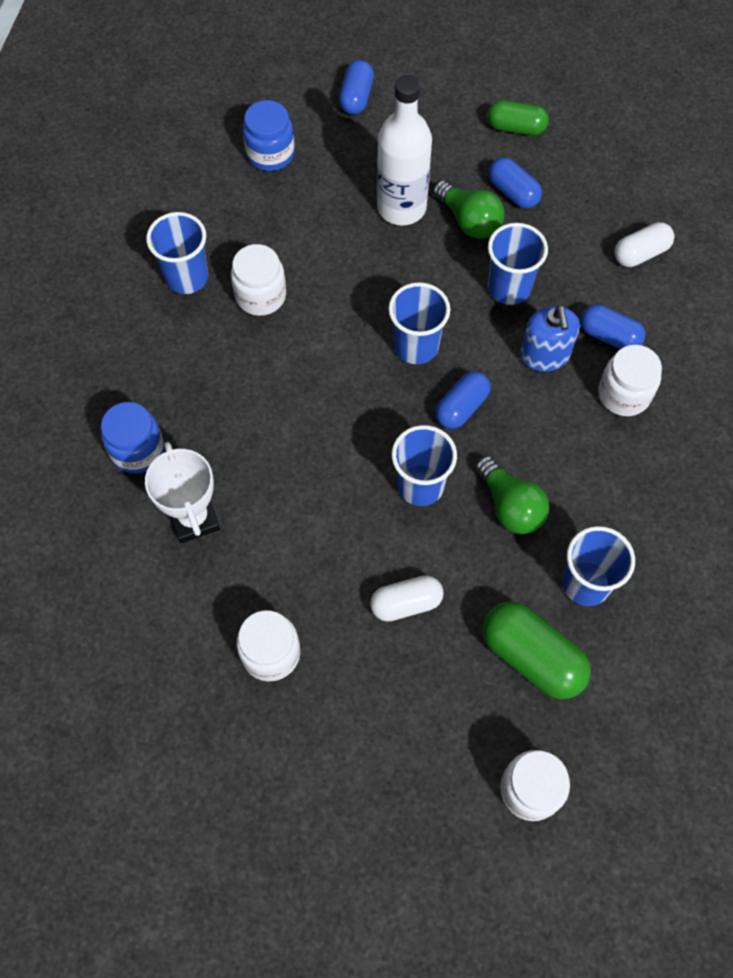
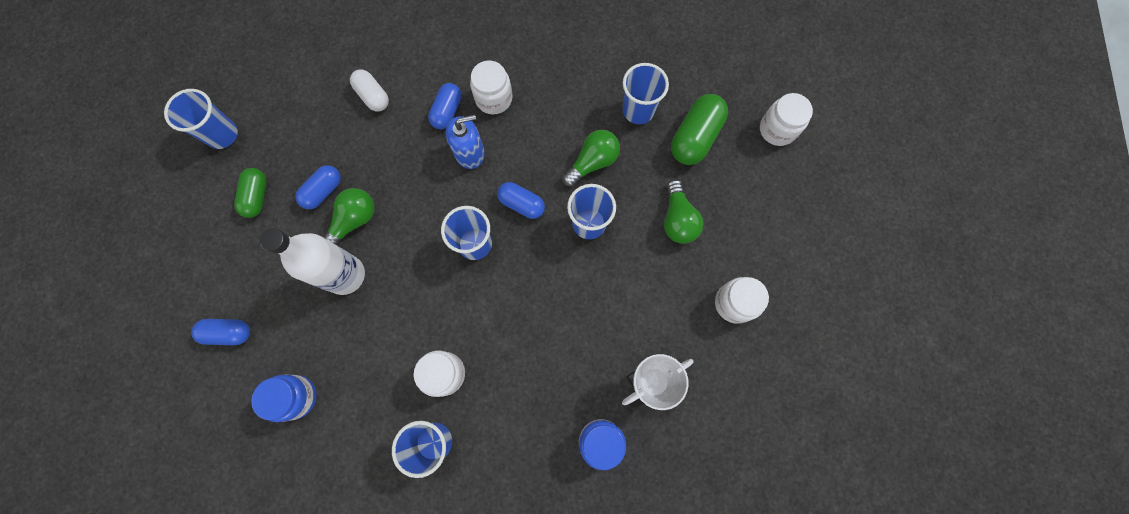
camera: 100 degrees left, 10 degrees up
(406, 603) = (677, 219): white capsule -> green light bulb
(509, 288) = (414, 184): blue cup -> blue cup (222, 134)

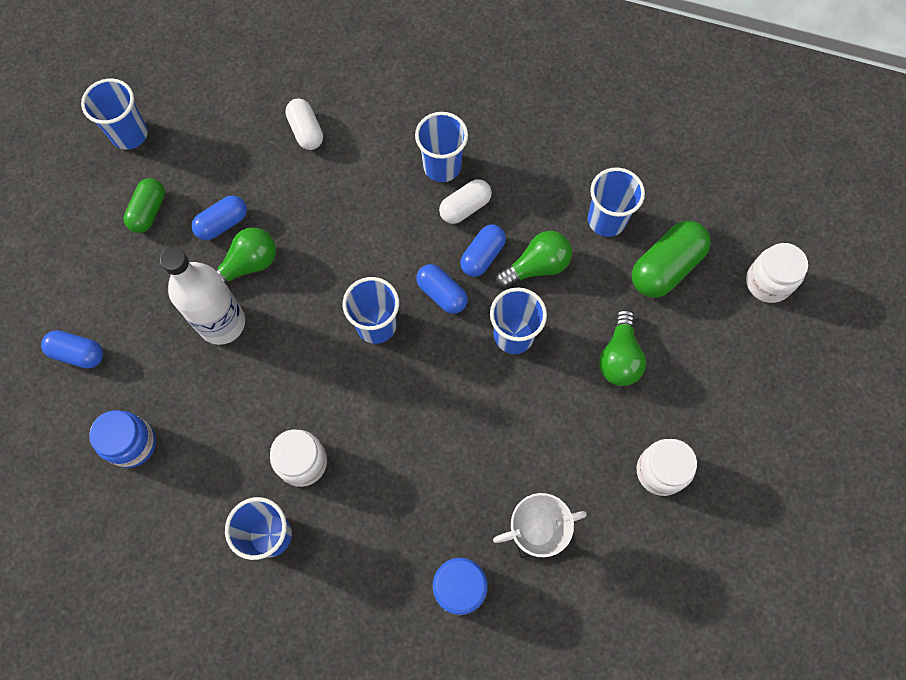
camera: 15 degrees right, 5 degrees down
(447, 111) = (385, 168): blue capsule -> blue capsule (482, 256)
(469, 152) = (398, 221): blue soap dispenser -> none
(494, 98) = (442, 166): white jar -> blue cup
(521, 128) = (465, 207): none -> white capsule

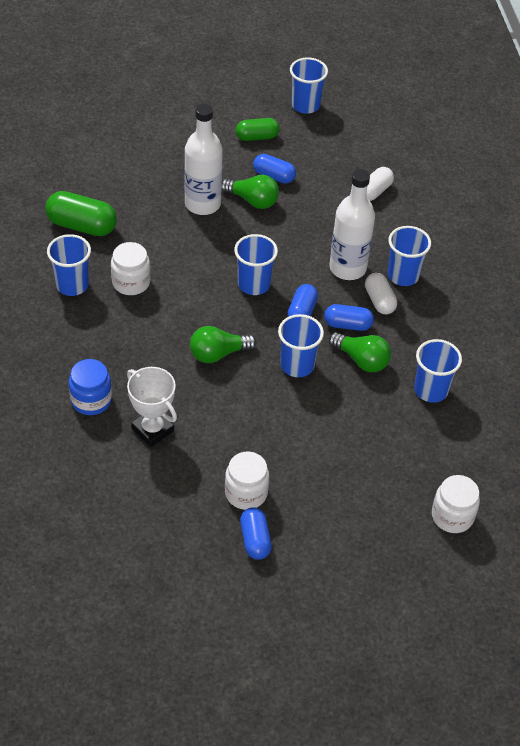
camera: 60 degrees right, 20 degrees down
(78, 353) = (137, 144): blue capsule -> blue capsule (255, 540)
(132, 444) = (94, 194): blue jar -> none
(403, 215) = (347, 268): none -> white bottle
(465, 207) = (379, 301): white capsule -> white capsule turned 45 degrees clockwise
(619, 357) = (321, 436): green light bulb -> green light bulb (218, 354)
(665, 267) = (417, 442): green capsule -> green capsule (82, 225)

